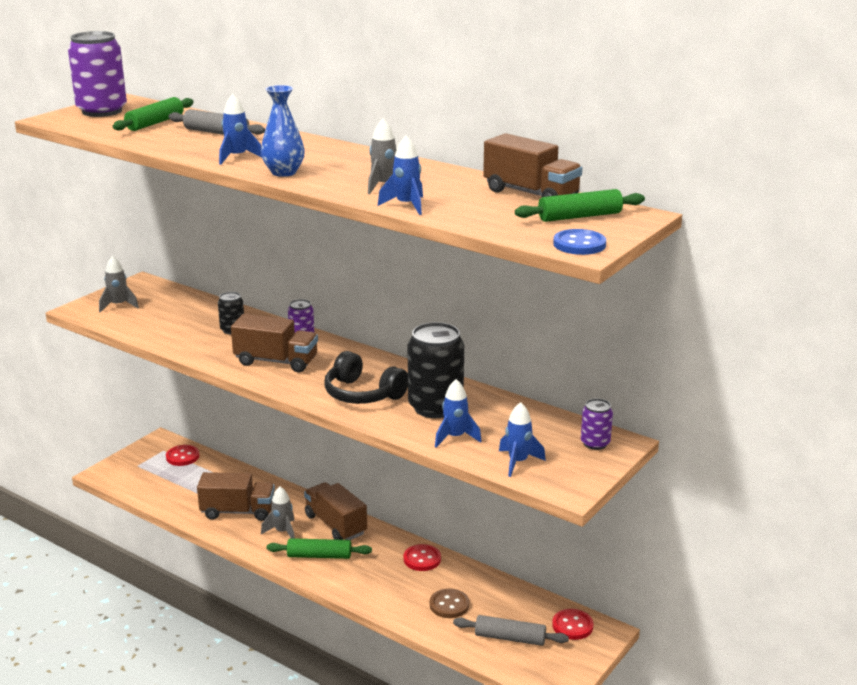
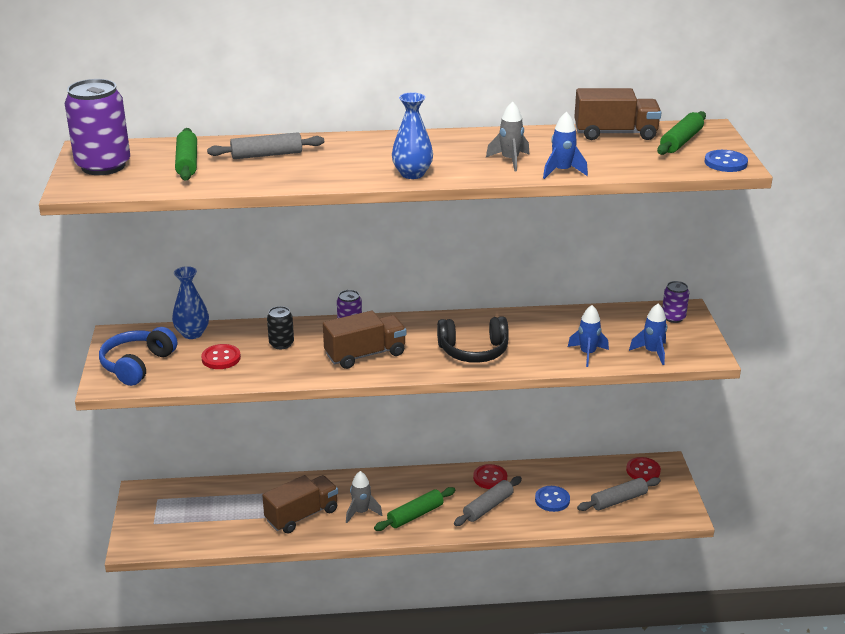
camera: 40 degrees left, 5 degrees up
(118, 305) = (137, 365): grey rocket -> blue headphones
(182, 457) = (184, 495): red button -> red button (221, 358)
(188, 299) = (192, 333): none -> blue vase
(237, 157) = (343, 173): blue rocket -> none
(335, 525) = (393, 485): brown truck -> none
(386, 581) = (488, 507): none -> grey rolling pin
(435, 407) = (538, 338): black can -> none
(449, 605) = (552, 500): brown button -> blue button

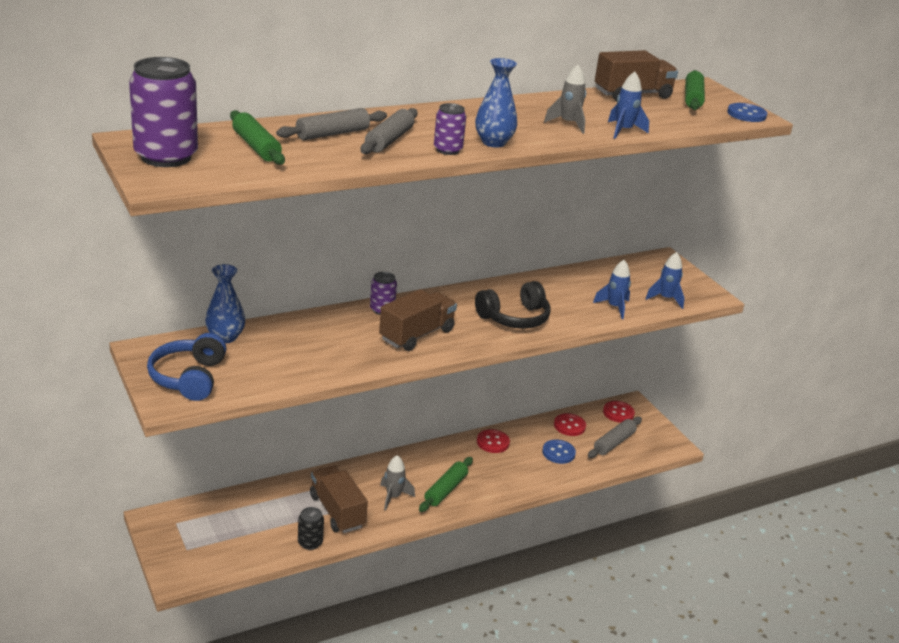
camera: 25 degrees left, 0 degrees up
(221, 358) = (275, 358): red button -> red button (569, 426)
(281, 344) = (326, 335): black can -> black can (310, 542)
(302, 515) = (337, 511): brown truck -> brown truck turned 60 degrees counterclockwise
(488, 507) = (507, 470): grey rolling pin -> grey rolling pin (389, 140)
(673, 317) = (660, 266): purple can -> purple can (447, 150)

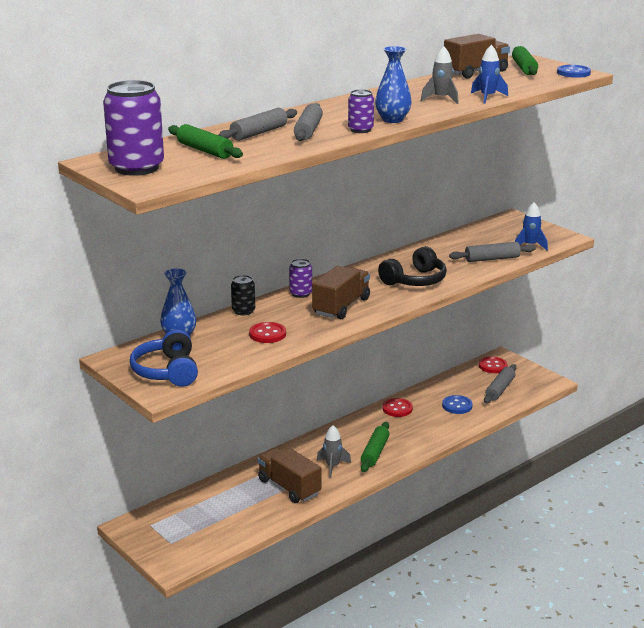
camera: 10 degrees left, 5 degrees down
(310, 542) = (277, 516): black can -> black can (243, 311)
(569, 426) = (456, 384): red button -> red button (267, 334)
(614, 307) = (492, 259): blue rocket -> grey rolling pin

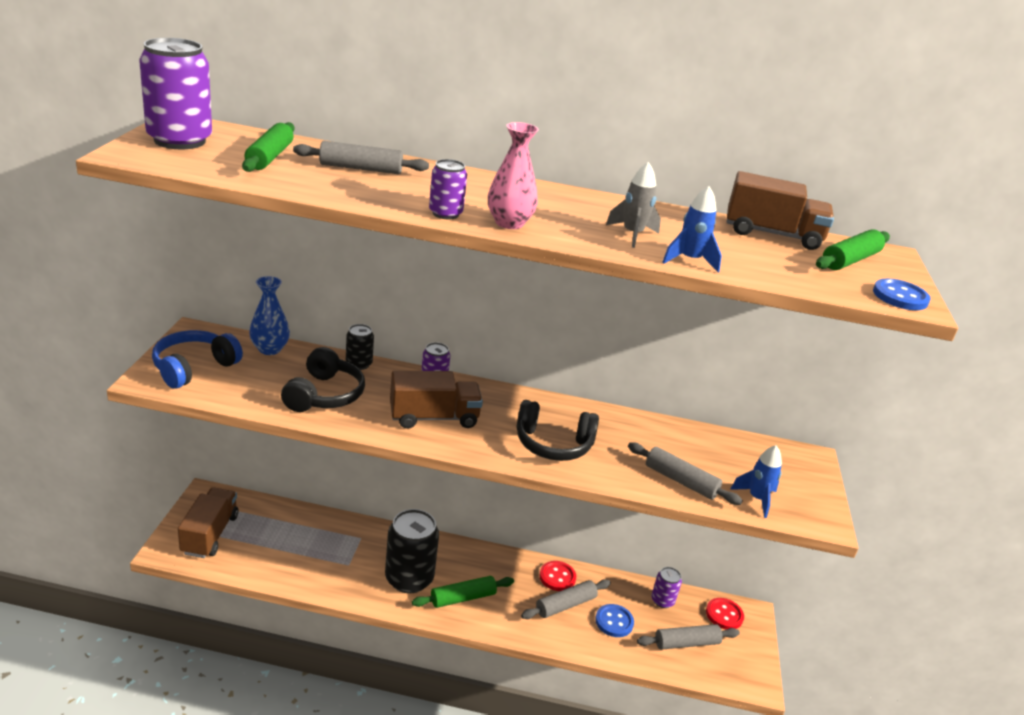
camera: 45 degrees right, 5 degrees up
(267, 334) = (324, 395): red button -> black headphones
(289, 487) = (348, 565): brown truck -> brown truck (210, 534)
(308, 130) = (404, 189): grey rolling pin -> grey rolling pin (565, 605)
(332, 467) = (409, 578): grey rocket -> black can
(392, 120) = (509, 223): blue vase -> pink vase
(459, 381) = (662, 600): none -> purple can

